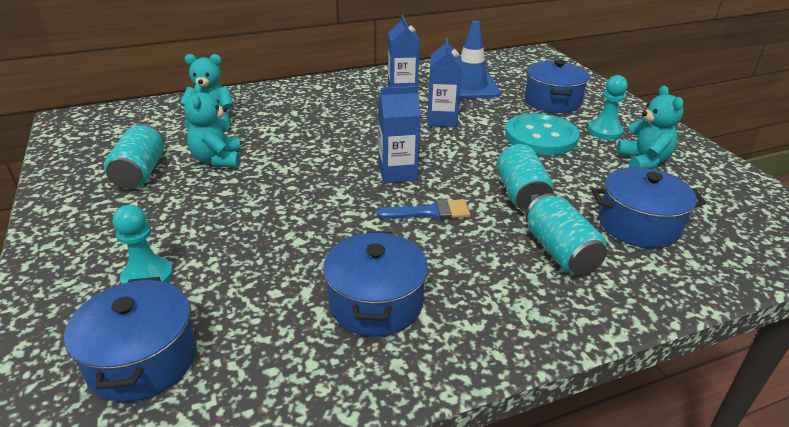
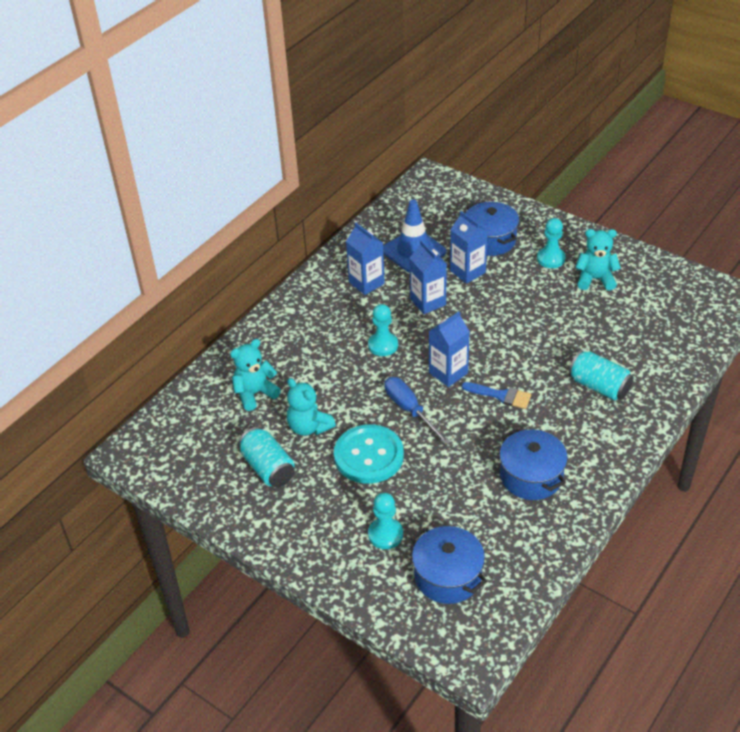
camera: 30 degrees left, 10 degrees up
(322, 185) = (410, 410): none -> blue screwdriver
(362, 132) = (383, 345): none -> turquoise pawn
(430, 212) = (501, 395): blue brush -> blue brush turned 60 degrees clockwise
(505, 113) = (467, 272): none -> blue carton
(521, 194) = (543, 351): turquoise can -> none
(541, 137) = (512, 286): turquoise button -> turquoise button (368, 456)
(638, 225) = (627, 341): blue pot -> none
(643, 161) = (595, 279): turquoise teddy bear -> turquoise teddy bear turned 45 degrees counterclockwise

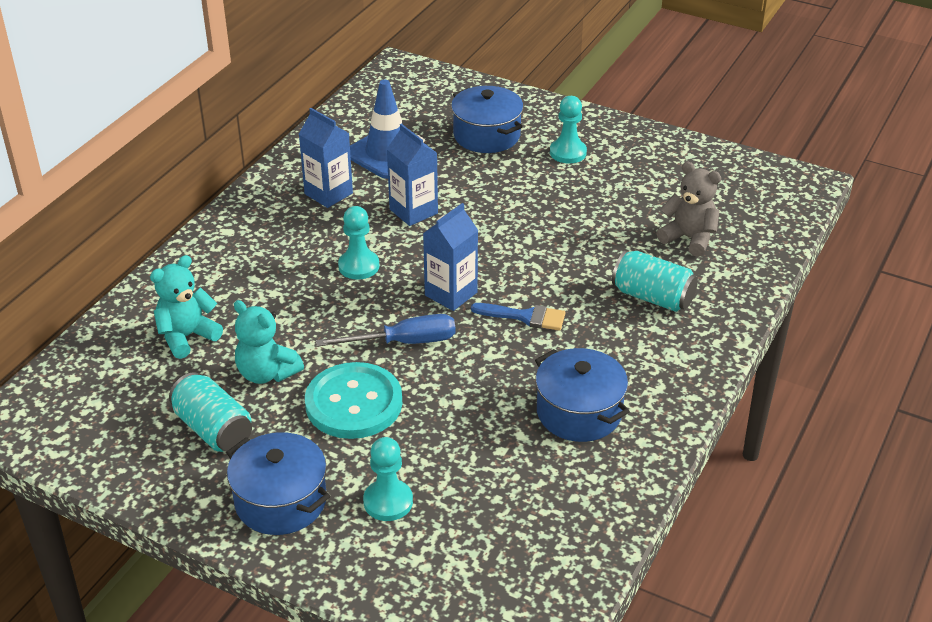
camera: 10 degrees left, 5 degrees down
(410, 410) = (404, 342): blue screwdriver -> blue screwdriver turned 120 degrees clockwise
(447, 576) = (481, 549): blue pot -> blue pot (281, 501)
(467, 272) = (461, 173): blue carton -> none
(595, 279) = (628, 173): turquoise teddy bear -> none
(634, 338) = (689, 238): none -> grey teddy bear

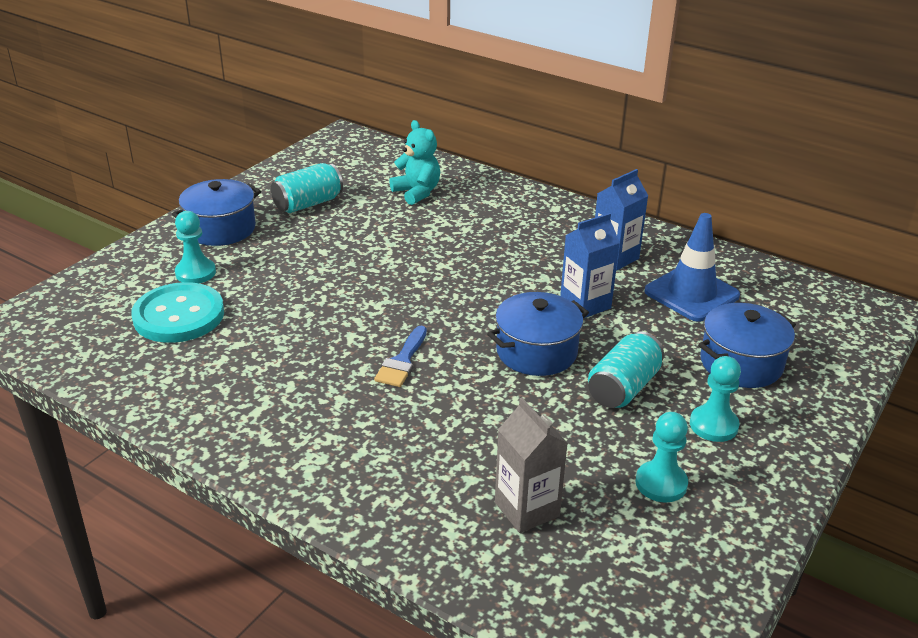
camera: 95 degrees right, 5 degrees down
(267, 373) = (363, 224): turquoise teddy bear -> none
(354, 403) = (313, 261): turquoise button -> turquoise button (179, 315)
(358, 266) = (497, 270): turquoise pawn -> turquoise pawn (661, 483)
(404, 342) = (382, 289): blue screwdriver -> none
(451, 294) = (447, 319): blue carton -> none
(579, 412) = (252, 381): blue pot -> blue pot (536, 352)
(652, 297) = (415, 458): turquoise can -> turquoise can (623, 388)
(689, 238) = (527, 509): grey teddy bear -> grey carton

